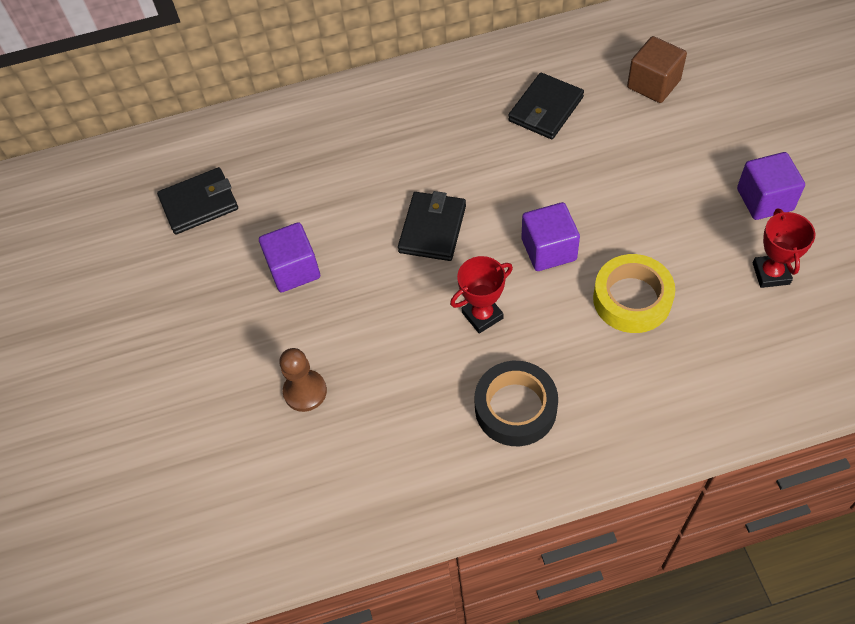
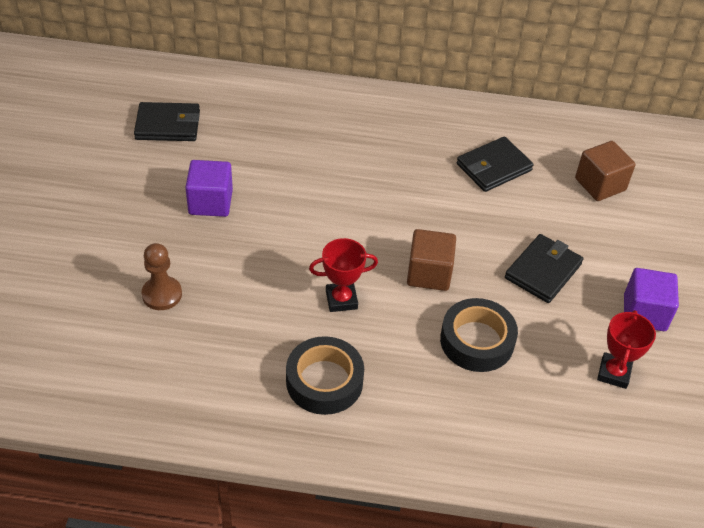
camera: 15 degrees right, 10 degrees down
(432, 229) = (341, 218): black wallet -> black wallet (543, 271)
(548, 249) = (429, 273): purple cube -> brown cube
(632, 299) = (477, 341): yellow tape -> black tape

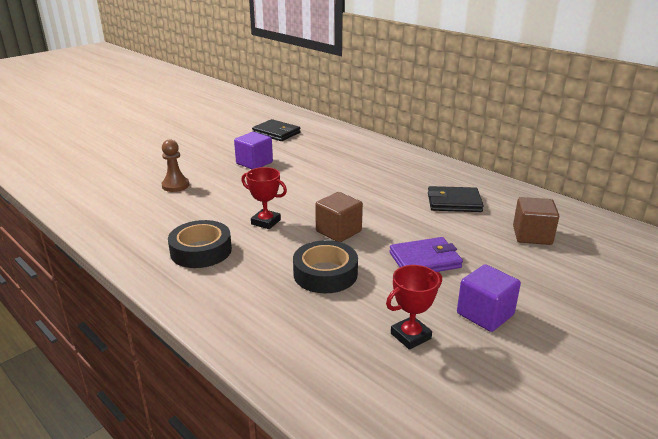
camera: 40 degrees right, 20 degrees down
(543, 271) = (425, 260): black wallet -> purple wallet

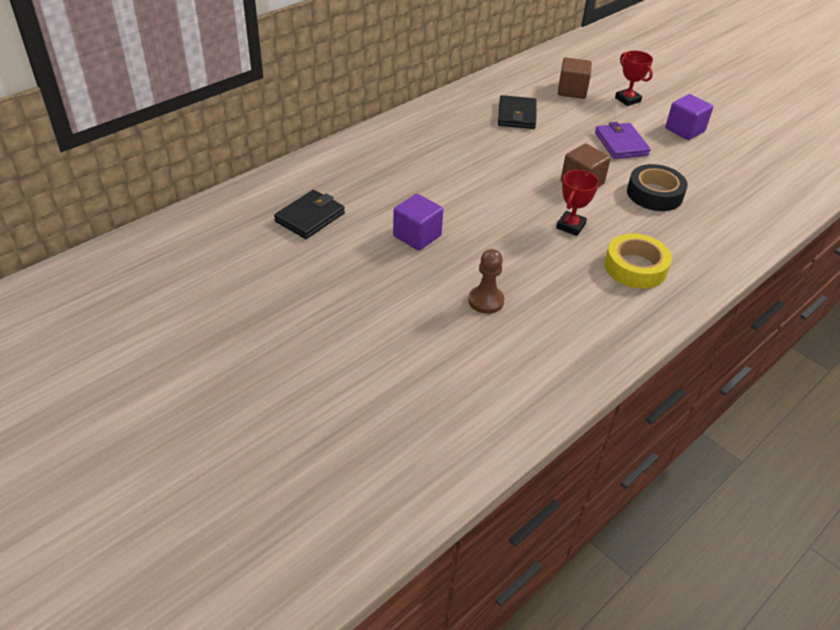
camera: 90 degrees left, 15 degrees up
(201, 251) = (635, 267): black tape -> yellow tape
(410, 336) = (720, 162): red trophy -> red trophy (627, 100)

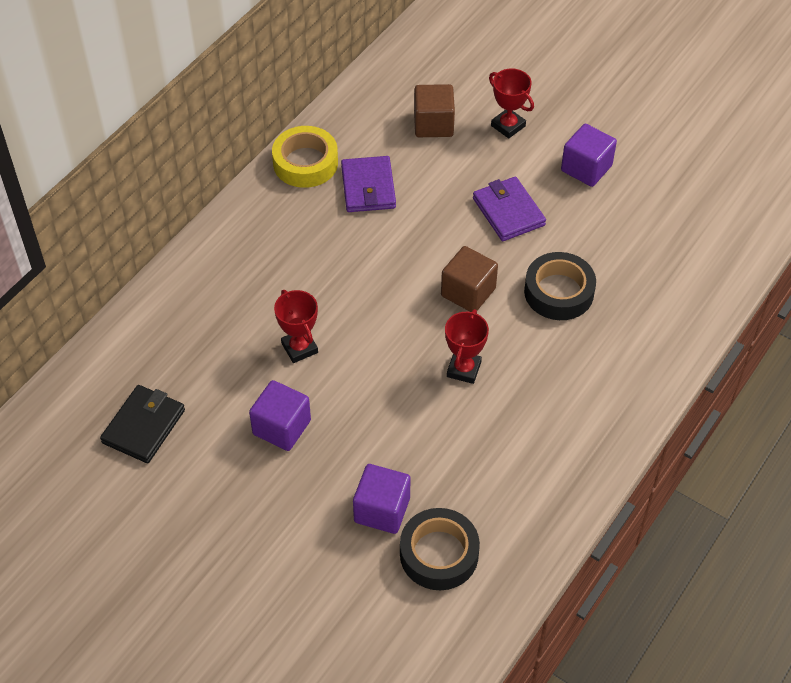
camera: 10 degrees left, 10 degrees up
(443, 193) = (299, 348): none -> red trophy
(486, 301) = (382, 510): brown pawn -> purple cube
(516, 115) = (368, 187): black wallet -> purple wallet
(528, 338) = (439, 554): none -> black tape
(635, 267) = (548, 418): yellow tape -> yellow tape (305, 163)

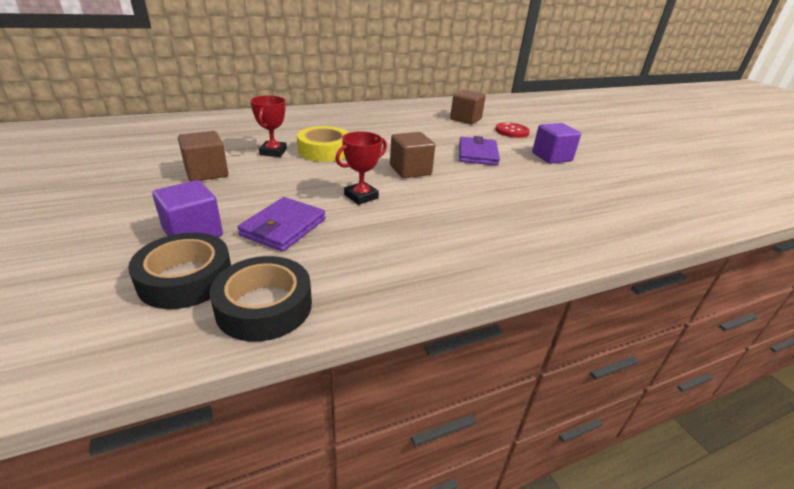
camera: 30 degrees right, 20 degrees down
(143, 426) = (141, 144): black wallet -> none
(281, 427) = (206, 172): purple cube -> brown cube
(305, 163) = (377, 109): yellow tape -> yellow tape (324, 150)
(368, 187) = (400, 123): purple wallet -> purple wallet (283, 227)
(508, 126) = (512, 131): red trophy -> red button
(559, 292) = (477, 192): black tape -> black tape (264, 306)

